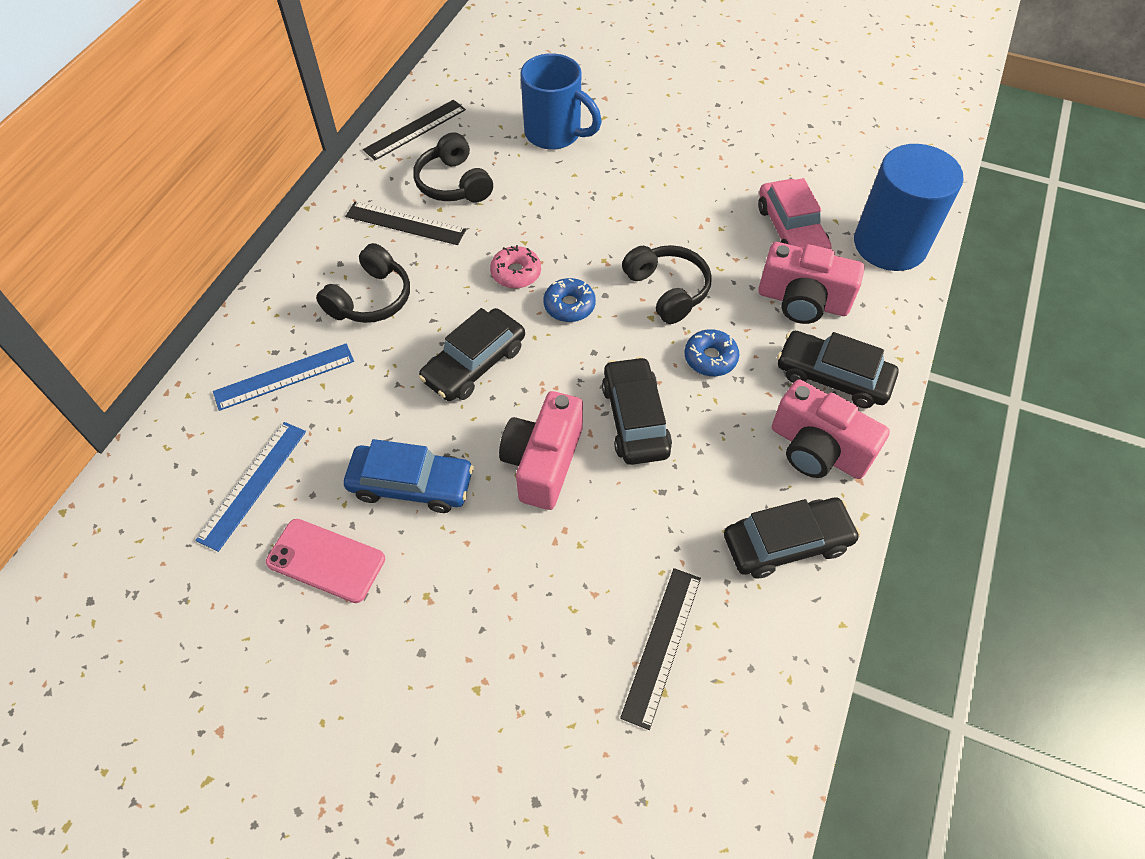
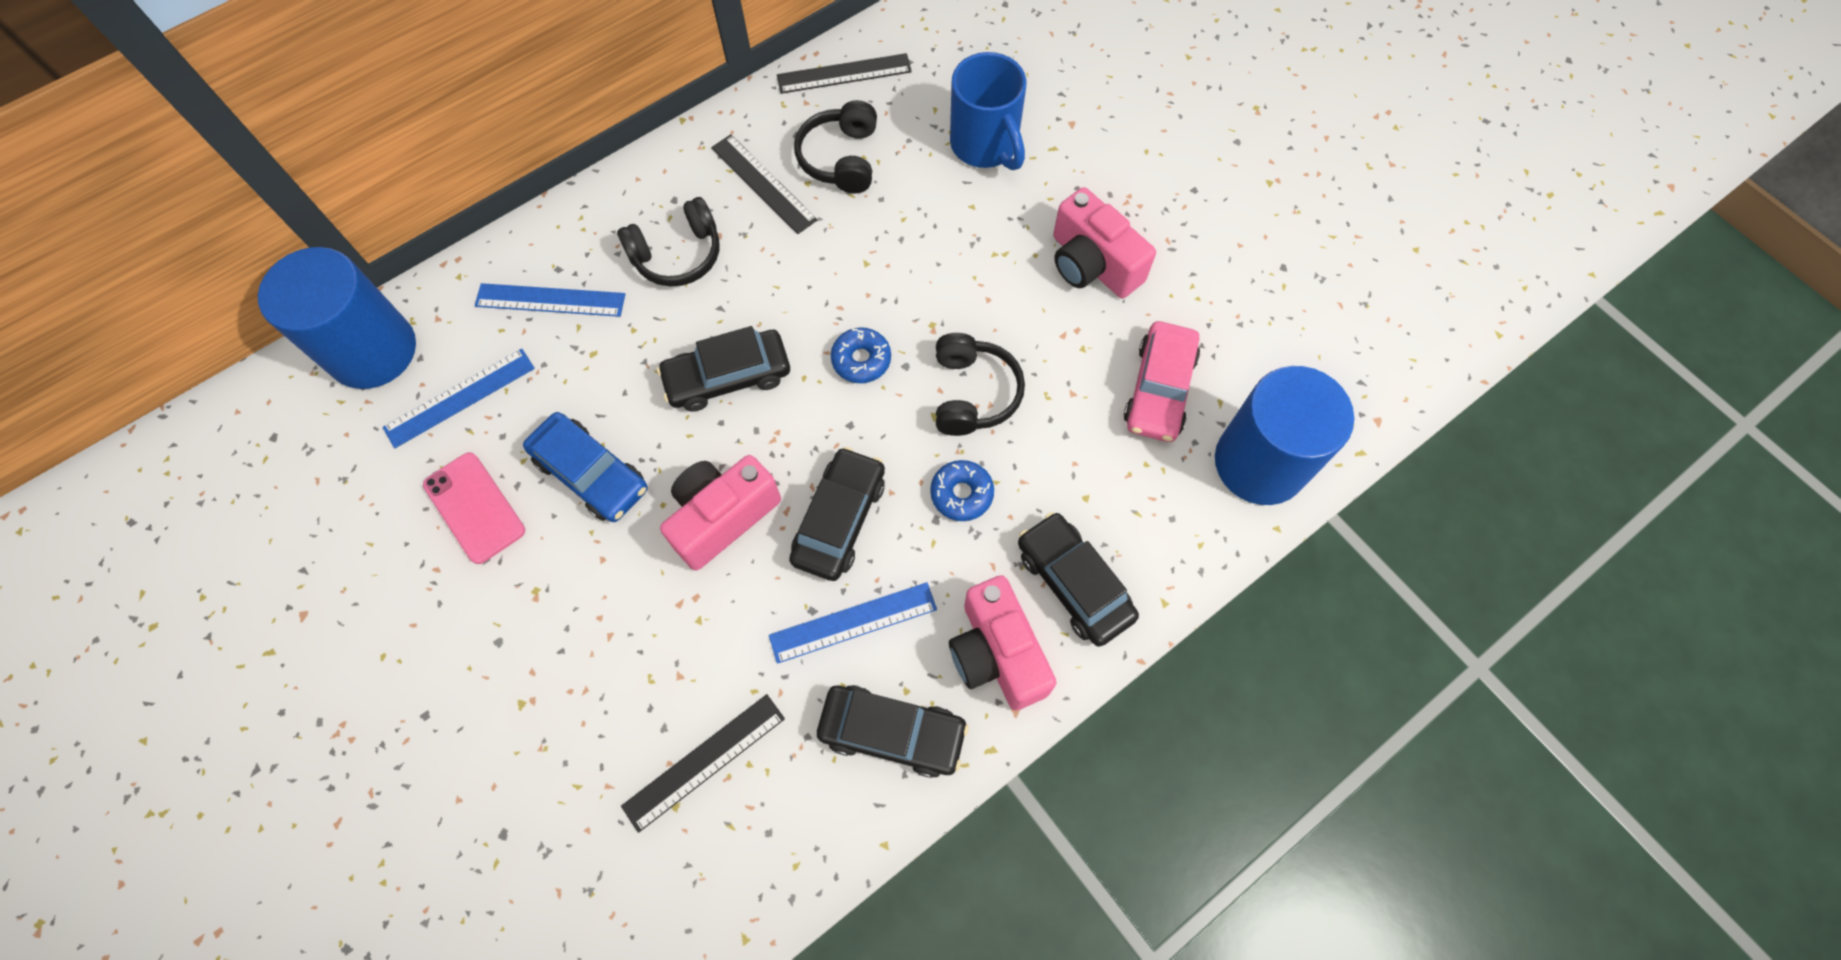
camera: 30 degrees right, 10 degrees up
(143, 486) = (372, 350): none -> blue cylinder
(516, 273) = (833, 295): pink donut -> none
(699, 483) = (853, 622): none -> blue ruler
(802, 301) = (1108, 480): pink camera -> pink camera (1092, 264)

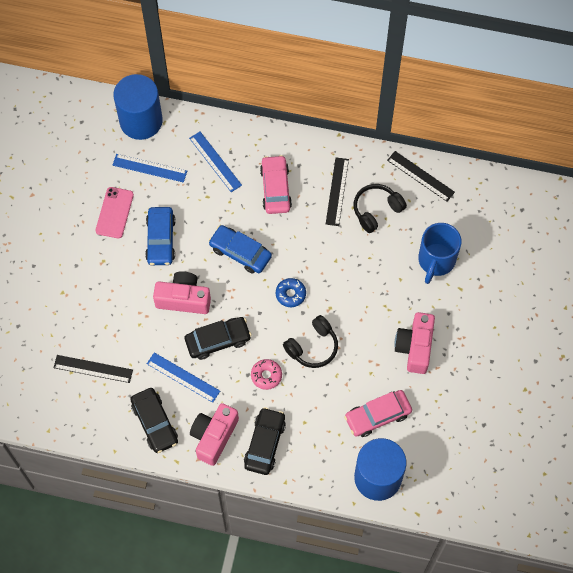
camera: 50 degrees right, 0 degrees up
(677, 254) = (275, 188): black headphones -> pink car
(728, 377) = (240, 252): black car -> blue car
(961, 494) = (266, 375): blue donut -> pink donut

